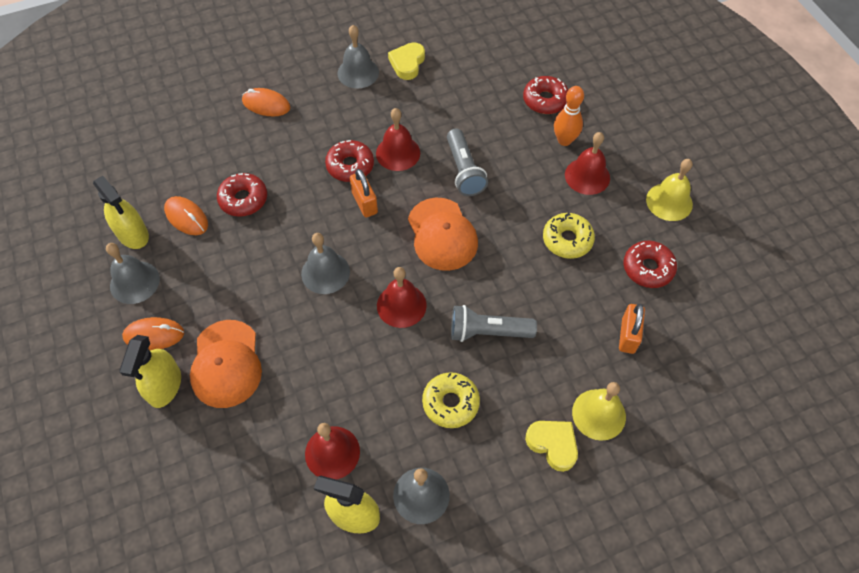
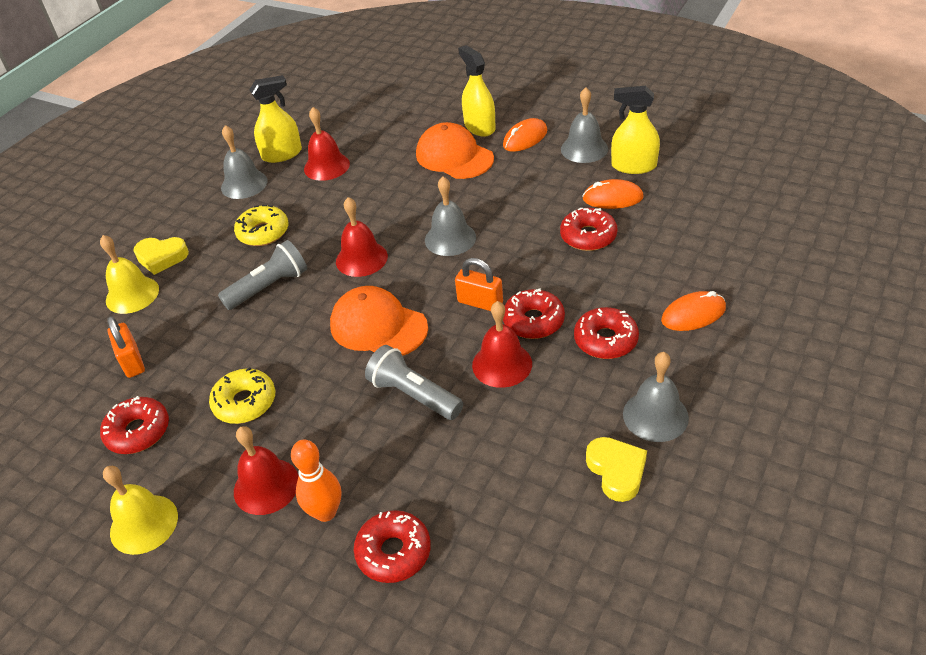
camera: 145 degrees right, 15 degrees down
(328, 125) = (605, 340): none -> red donut

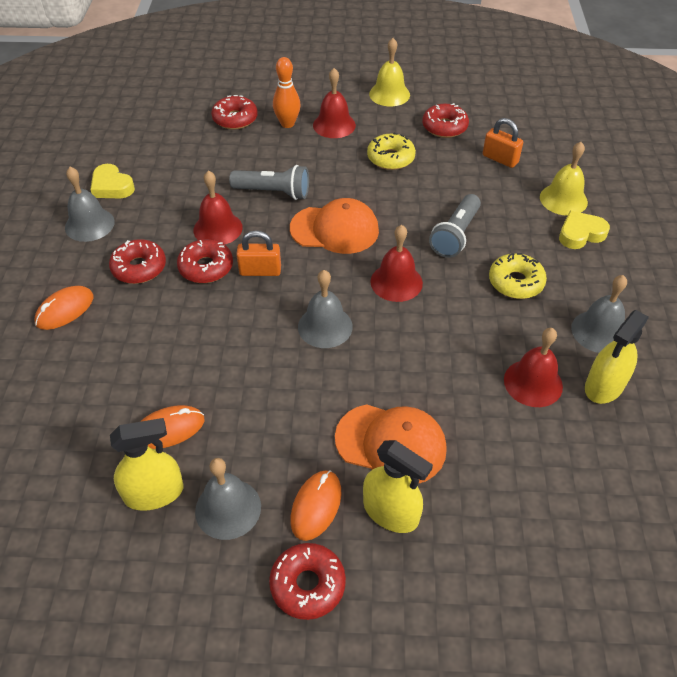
camera: 150 degrees right, 5 degrees up
(588, 236) = (183, 368): red donut -> red donut (307, 585)

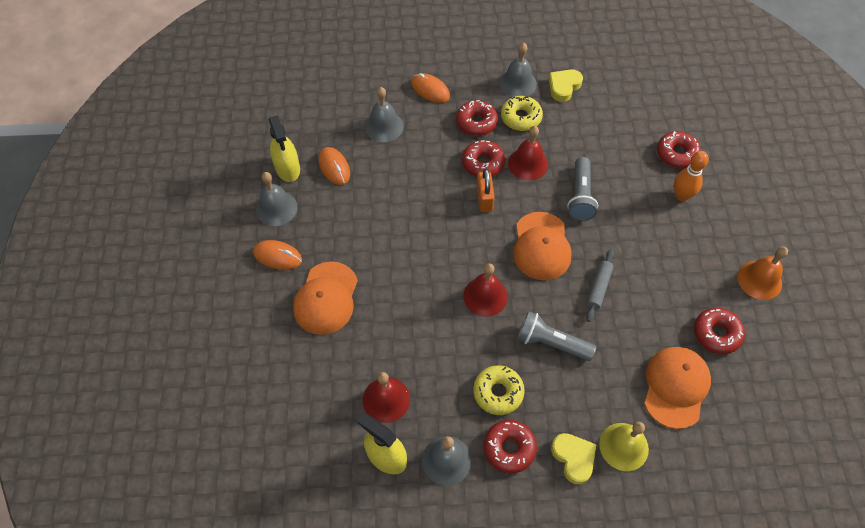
camera: 85 degrees right, 10 degrees up
(307, 585) = (225, 256): red donut -> red donut (509, 448)
(325, 326) = (431, 248): grey bell -> grey bell (384, 126)
(334, 125) = (690, 234): red bell -> none
(389, 94) = (759, 280): yellow bell -> orange bell
(390, 158) = (651, 285): yellow donut -> yellow donut (521, 118)
(390, 512) = (273, 300): yellow spray bottle -> none
(391, 193) = (599, 288): none -> grey rolling pin
(500, 159) = (675, 387): orange padlock -> orange cap

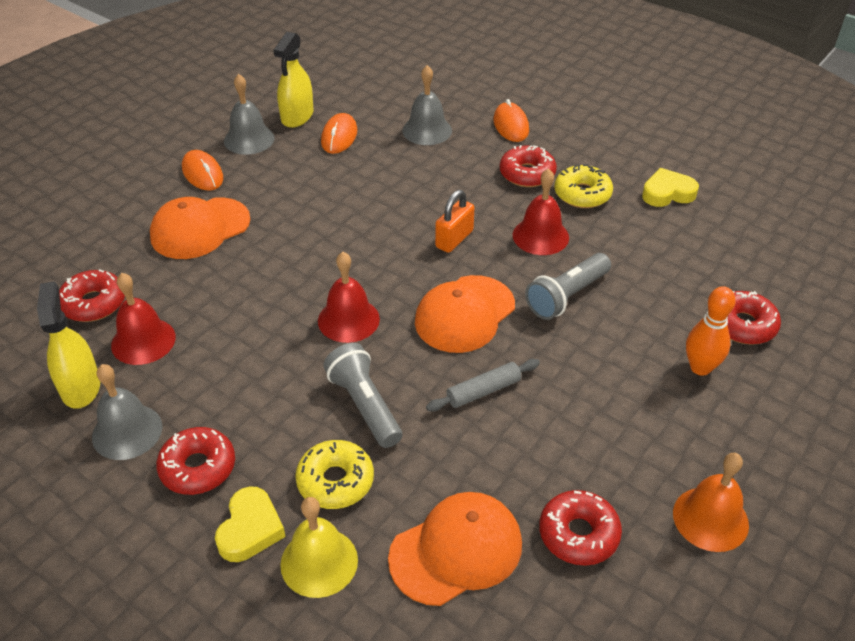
camera: 40 degrees right, 15 degrees down
(483, 163) = (491, 209): red donut -> red donut (93, 303)
(498, 392) = (252, 410): yellow donut -> yellow donut (335, 481)
(517, 83) = (615, 164): grey bell -> none

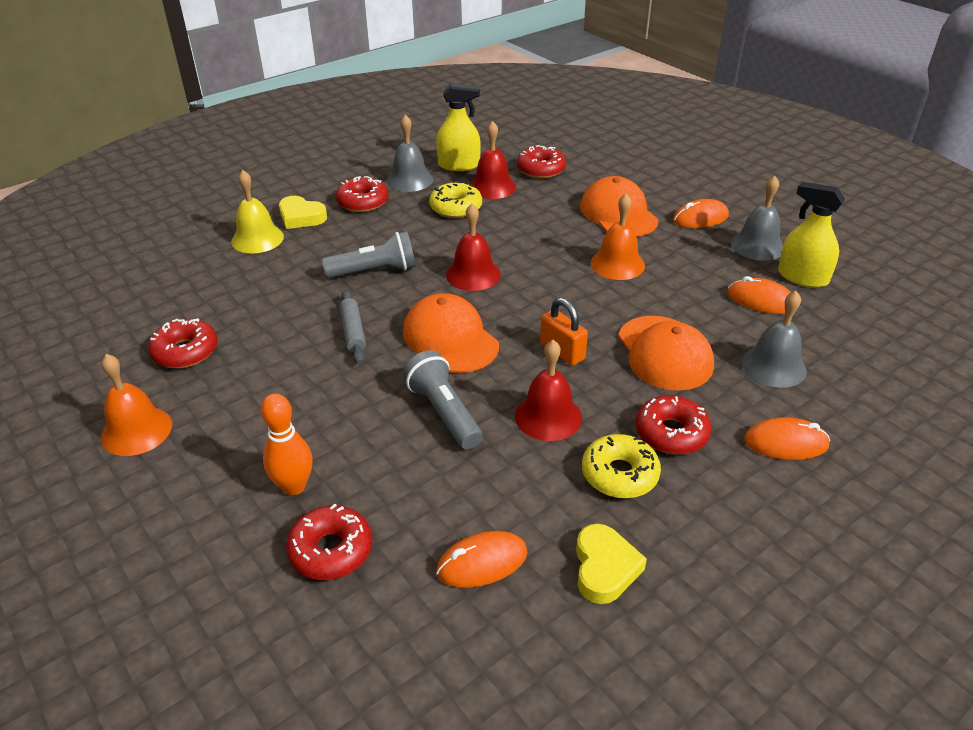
camera: 105 degrees right, 5 degrees down
(302, 220) = (617, 264): none -> orange bell
(335, 481) = (314, 251): yellow donut -> yellow donut (456, 208)
(456, 550) = (220, 292): orange cap -> orange cap (664, 353)
(700, 246) = (482, 562): none -> orange mouse

